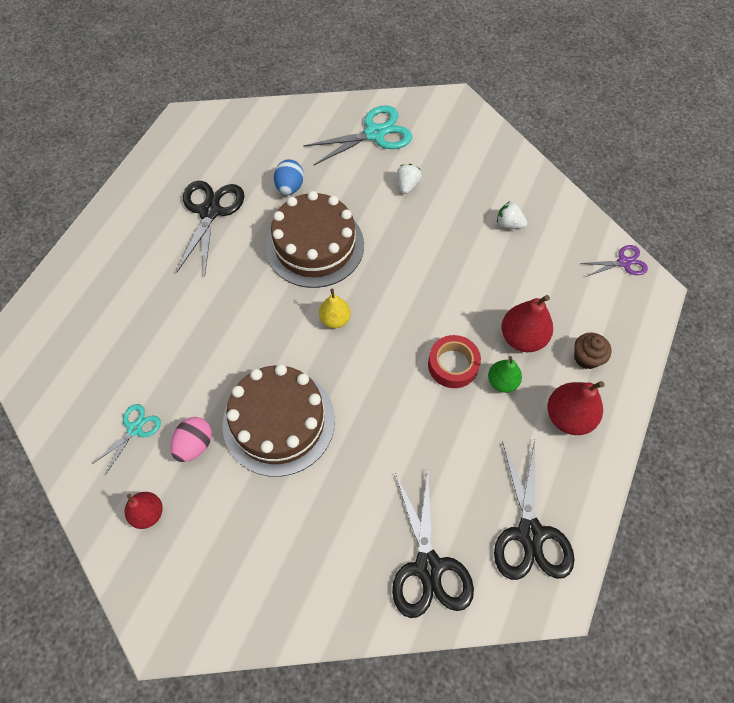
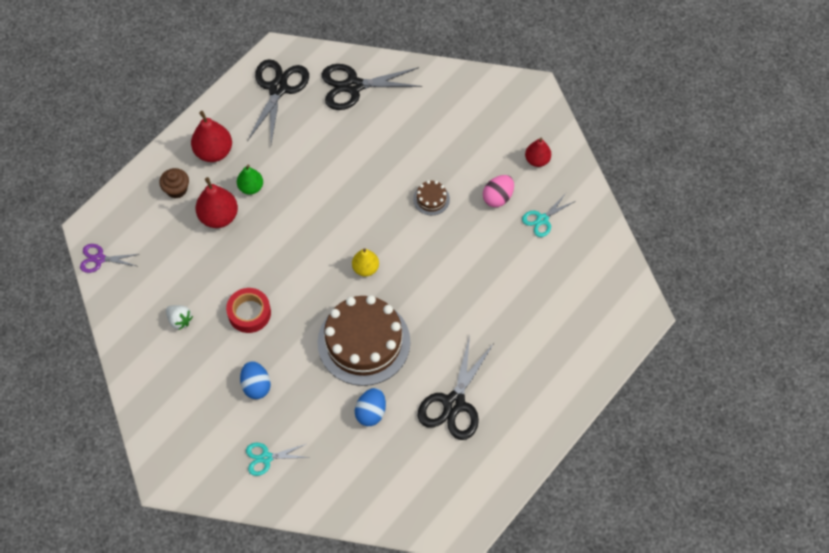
camera: 165 degrees left, 0 degrees up
(279, 421) = (431, 199): brown cake -> brown cake, size x0.42
(375, 134) = (266, 458): turquoise scissors -> turquoise scissors, size x0.55
(407, 185) = (256, 385): white strawberry -> blue egg
(428, 567) = (353, 86): black scissors -> black scissors turned 105 degrees counterclockwise
(453, 365) = (283, 209): red tape -> red tape (249, 313)

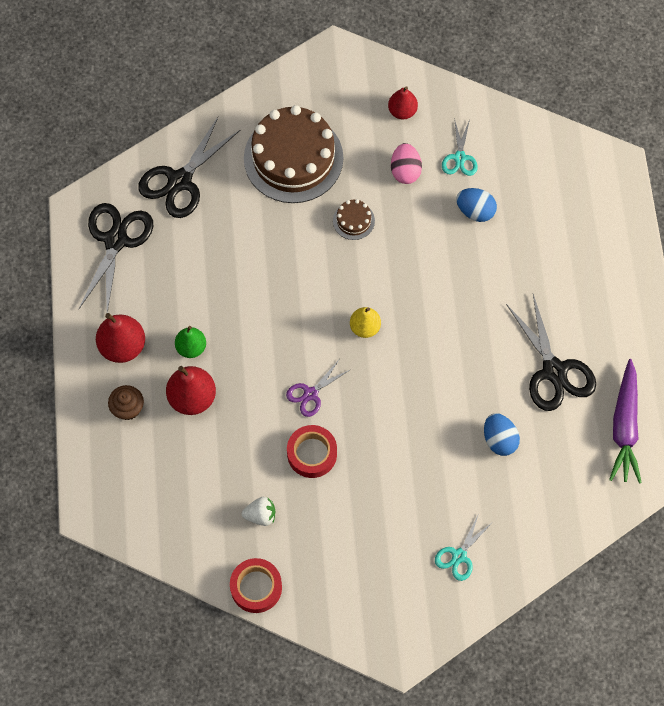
camera: 45 degrees left, 5 degrees up
(99, 259) = (130, 530): purple scissors -> purple scissors (310, 394)
(130, 359) = (256, 587): none -> red tape
(256, 385) = (385, 507): blue egg -> blue egg (475, 211)
(278, 88) = (116, 240): black scissors -> black scissors turned 45 degrees clockwise
(364, 342) = (431, 389): brown cake -> brown cake (293, 158)
(460, 481) = (624, 427): none -> purple carrot

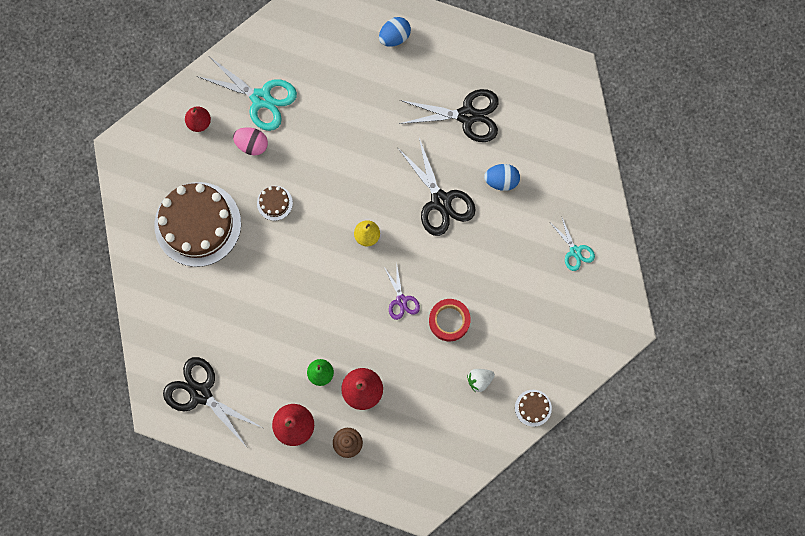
camera: 65 degrees left, 10 degrees up
(180, 181) = (173, 321): black scissors -> black scissors (440, 201)
(256, 587) = (533, 408): red tape -> brown cake
(260, 515) = (479, 380): white strawberry -> white strawberry turned 135 degrees counterclockwise
(459, 158) = (261, 98): turquoise scissors -> turquoise scissors, size x1.80
(475, 211) = (311, 109): blue egg -> blue egg (394, 37)
(624, 427) = (532, 88): purple carrot -> none

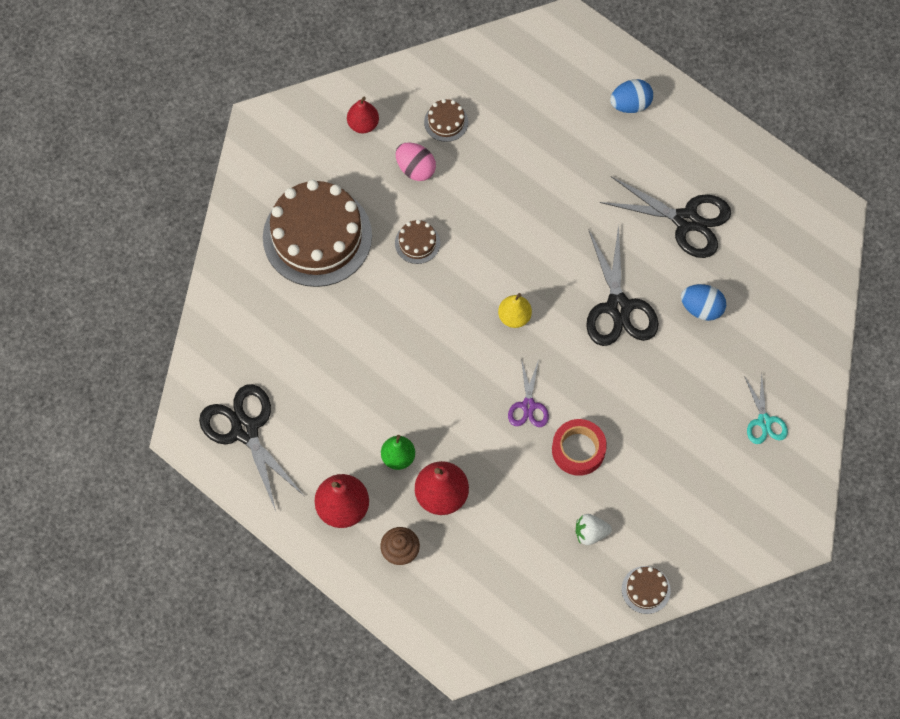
camera: 20 degrees right, 10 degrees down
(261, 98) = (446, 122): turquoise scissors -> brown cake

